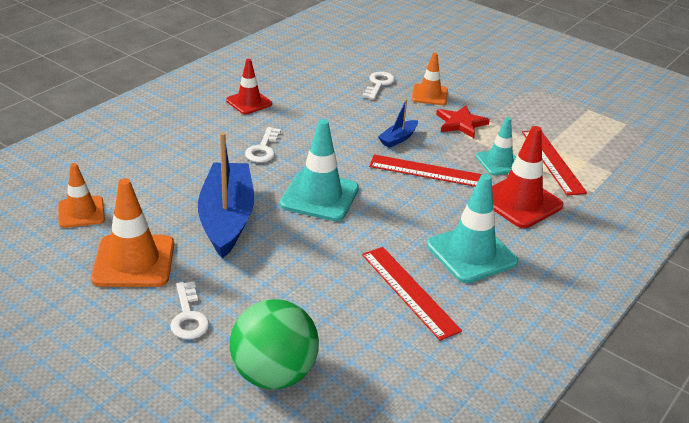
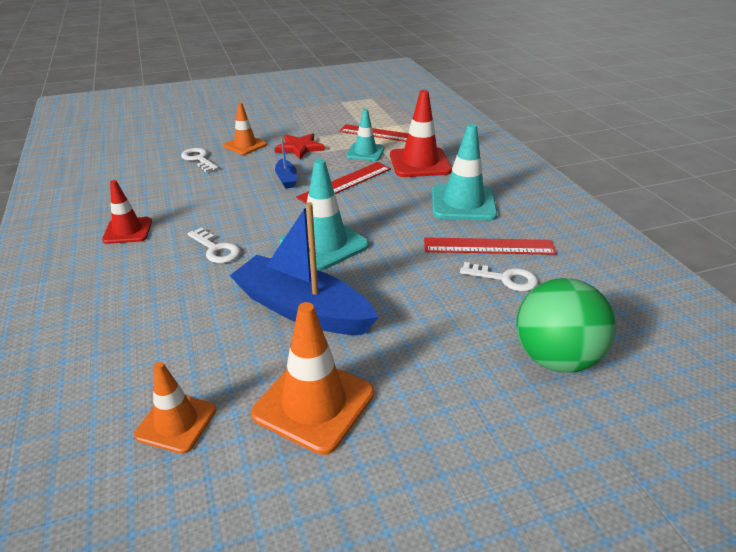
camera: 55 degrees left, 0 degrees up
(188, 316) = (438, 389): white key -> white key (504, 279)

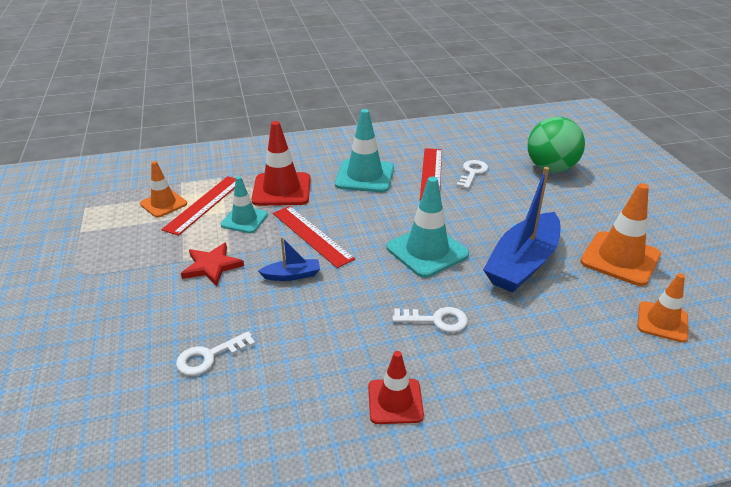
camera: 85 degrees left, 0 degrees up
(216, 249) = (436, 320): white key -> white key turned 45 degrees clockwise
(245, 145) = (182, 313): orange traffic cone -> orange traffic cone (163, 204)

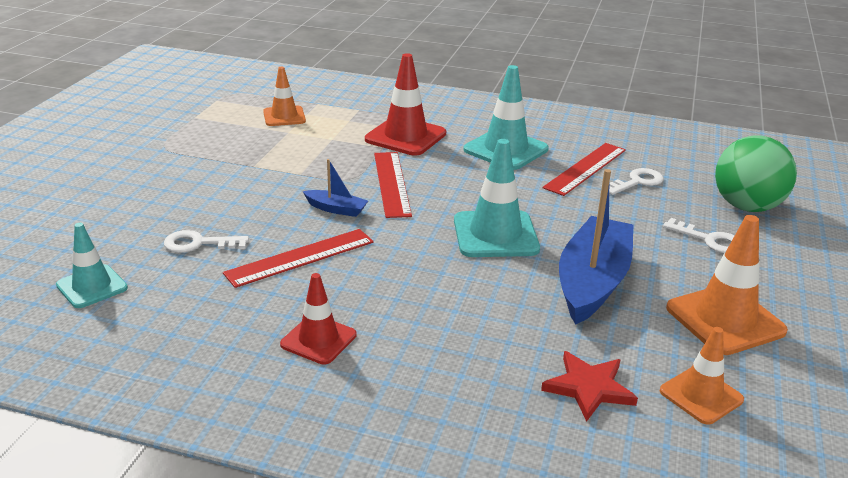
camera: 30 degrees right, 5 degrees down
(204, 204) = (319, 127): red ruler -> red ruler (300, 257)
(212, 266) = (273, 178): red star -> red star (589, 388)
(244, 220) = (342, 151): turquoise traffic cone -> turquoise traffic cone (92, 287)
(436, 320) = (434, 294): white key -> white key (709, 240)
(522, 263) = (592, 282): blue boat -> blue boat turned 135 degrees clockwise

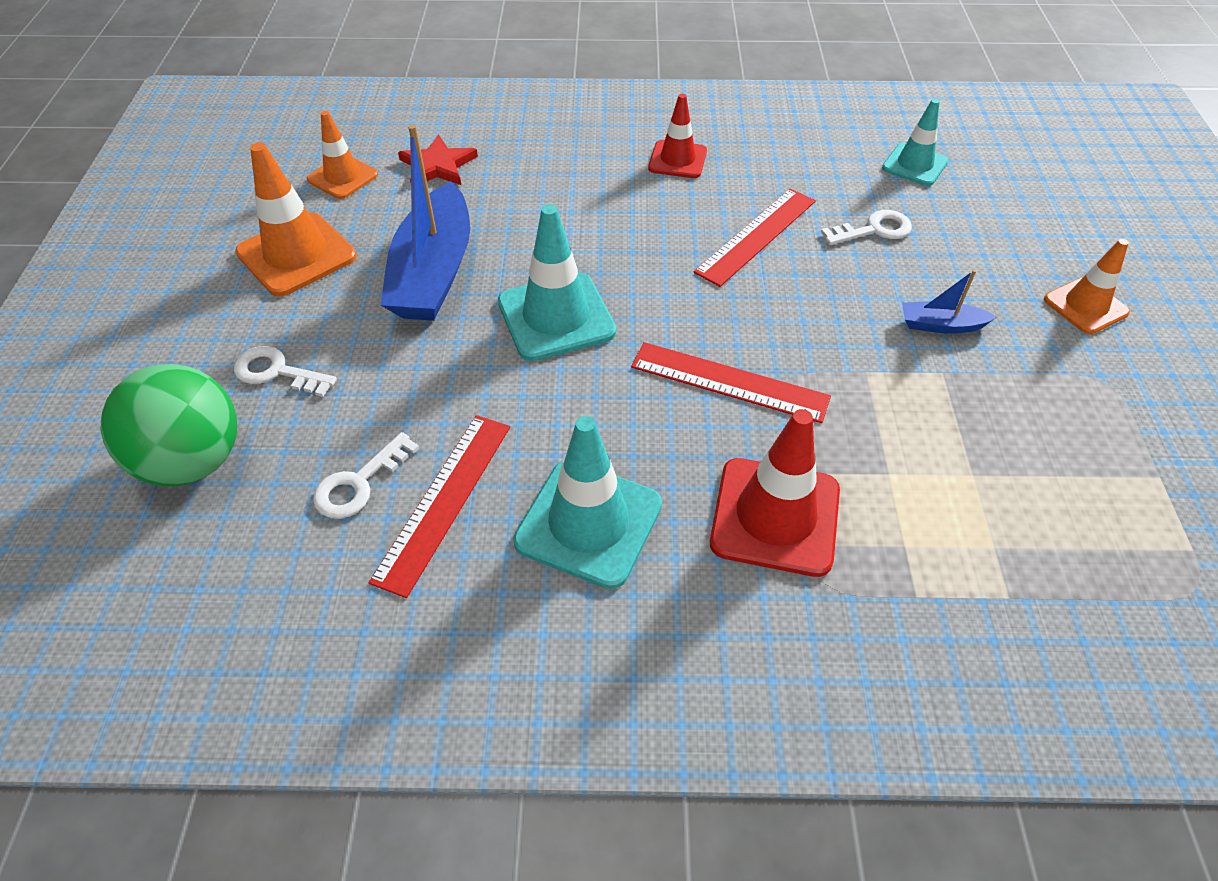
camera: 165 degrees right, 20 degrees up
(284, 116) = (1023, 524): orange traffic cone -> orange traffic cone (1085, 306)
(336, 209) = (769, 314): blue boat -> blue boat (940, 325)
(392, 183) = (729, 382): red ruler -> red ruler turned 45 degrees counterclockwise

